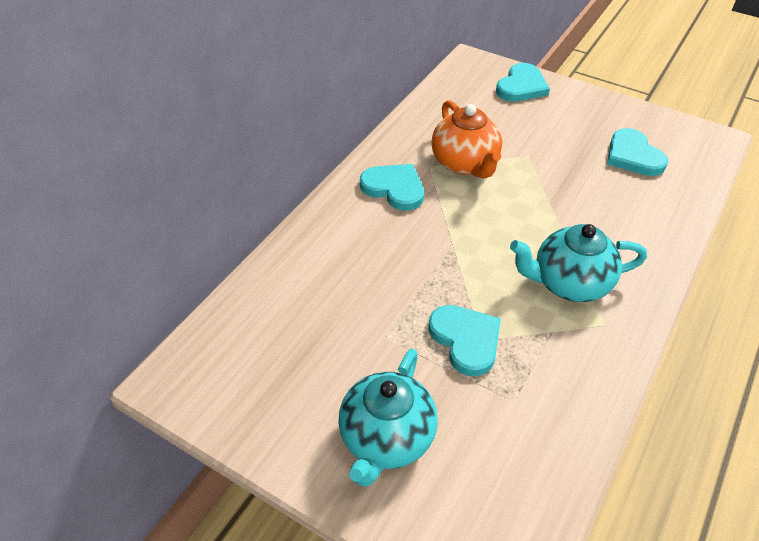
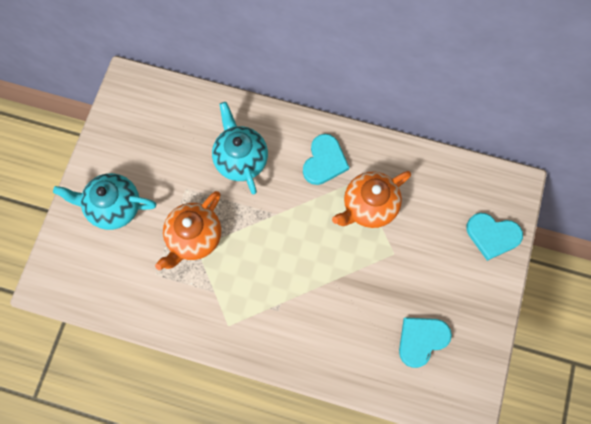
camera: 75 degrees right, 25 degrees up
(466, 340) = (194, 238): turquoise heart -> orange teapot
(569, 283) = (260, 299): turquoise teapot -> turquoise teapot (240, 159)

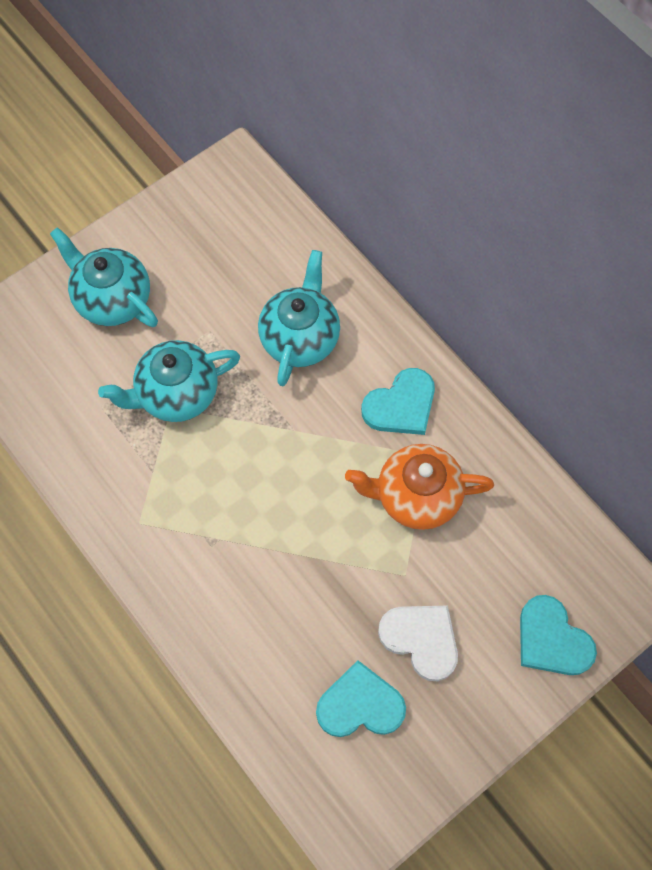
camera: 35 degrees right, 5 degrees down
(194, 238) = (176, 394): orange teapot -> turquoise teapot
(427, 282) = (421, 639): none -> white heart

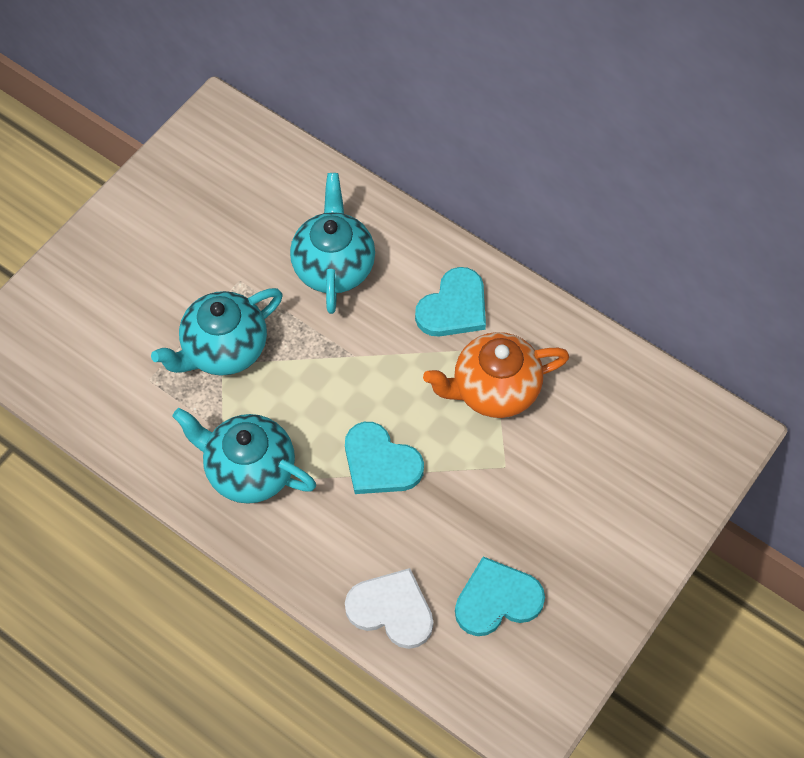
camera: 15 degrees left, 5 degrees down
(112, 299) = (129, 272): turquoise teapot -> turquoise teapot (249, 470)
(421, 639) = (538, 523): white heart -> white heart (391, 610)
(552, 639) = (665, 491): turquoise heart -> turquoise heart (380, 462)

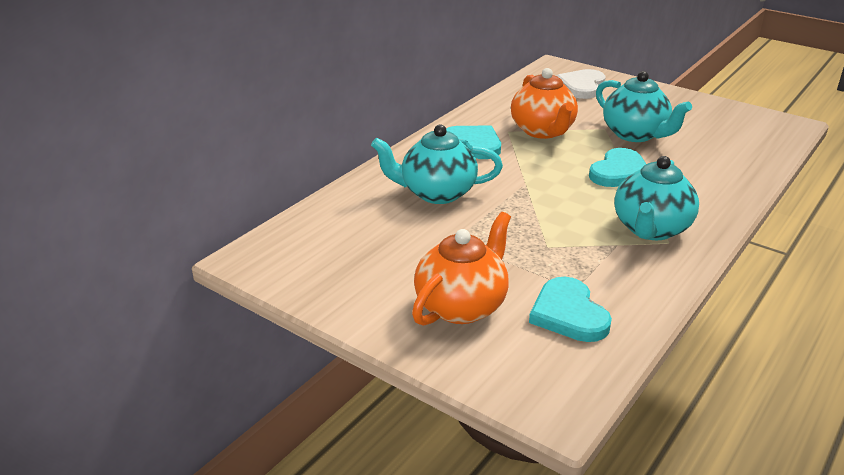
camera: 90 degrees left, 30 degrees down
(130, 283) = (462, 306): none -> orange teapot
(224, 349) = (532, 246): turquoise teapot -> turquoise teapot (635, 134)
(391, 610) = (738, 168): white heart -> white heart (581, 86)
(497, 599) = (707, 132): turquoise heart -> turquoise heart (568, 314)

